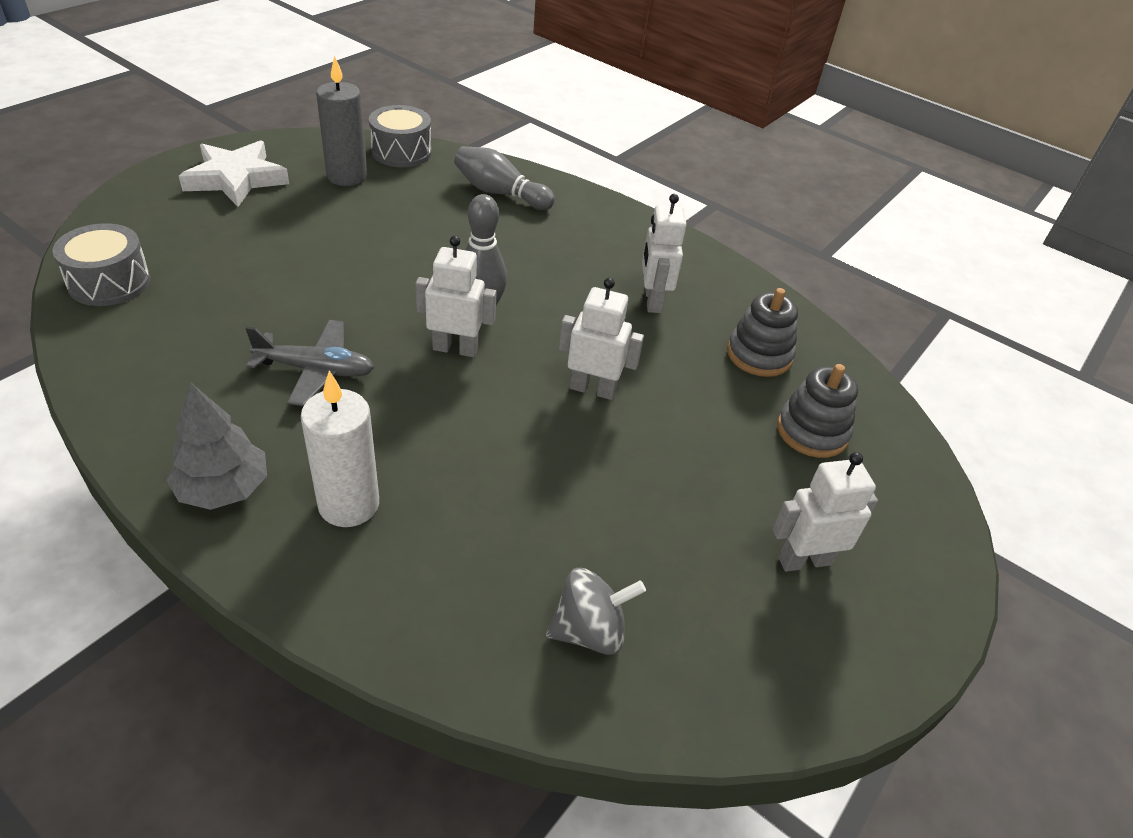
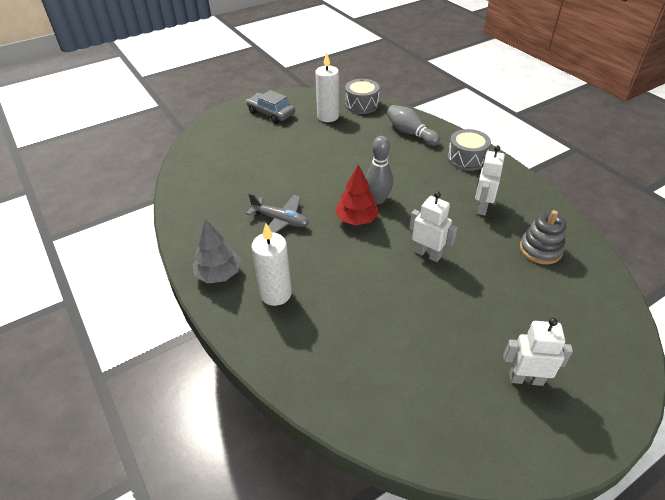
camera: 25 degrees right, 0 degrees up
(109, 282) = (196, 162): grey drum -> grey drum (466, 159)
(236, 179) = (271, 113): white star -> grey car
(347, 176) = (328, 116): grey candle -> white candle
(455, 349) = (356, 219): white robot -> red tree
(589, 631) = (381, 388): grey spinning top -> none
(812, 432) = (559, 302): grey stacking toy -> none

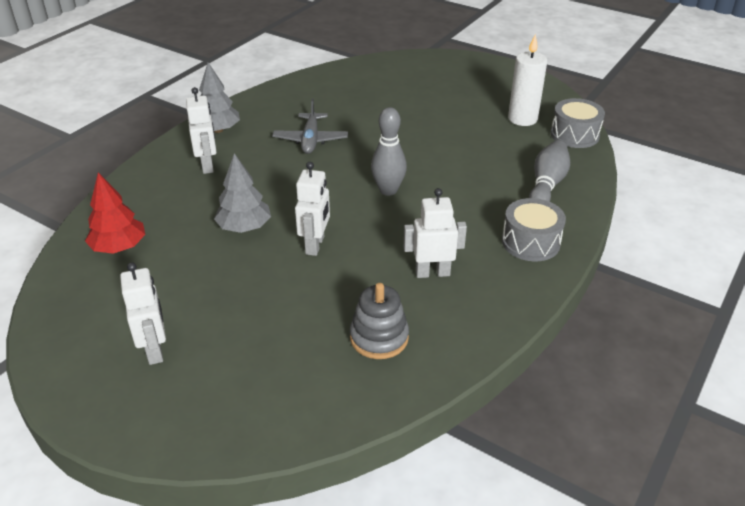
camera: 65 degrees right, 5 degrees down
(271, 113) = (491, 83): grey car -> none
(276, 294) = (207, 165): white candle -> white robot
(356, 219) = (343, 184): red tree -> red tree (119, 247)
(385, 289) = (244, 227): none -> grey tree

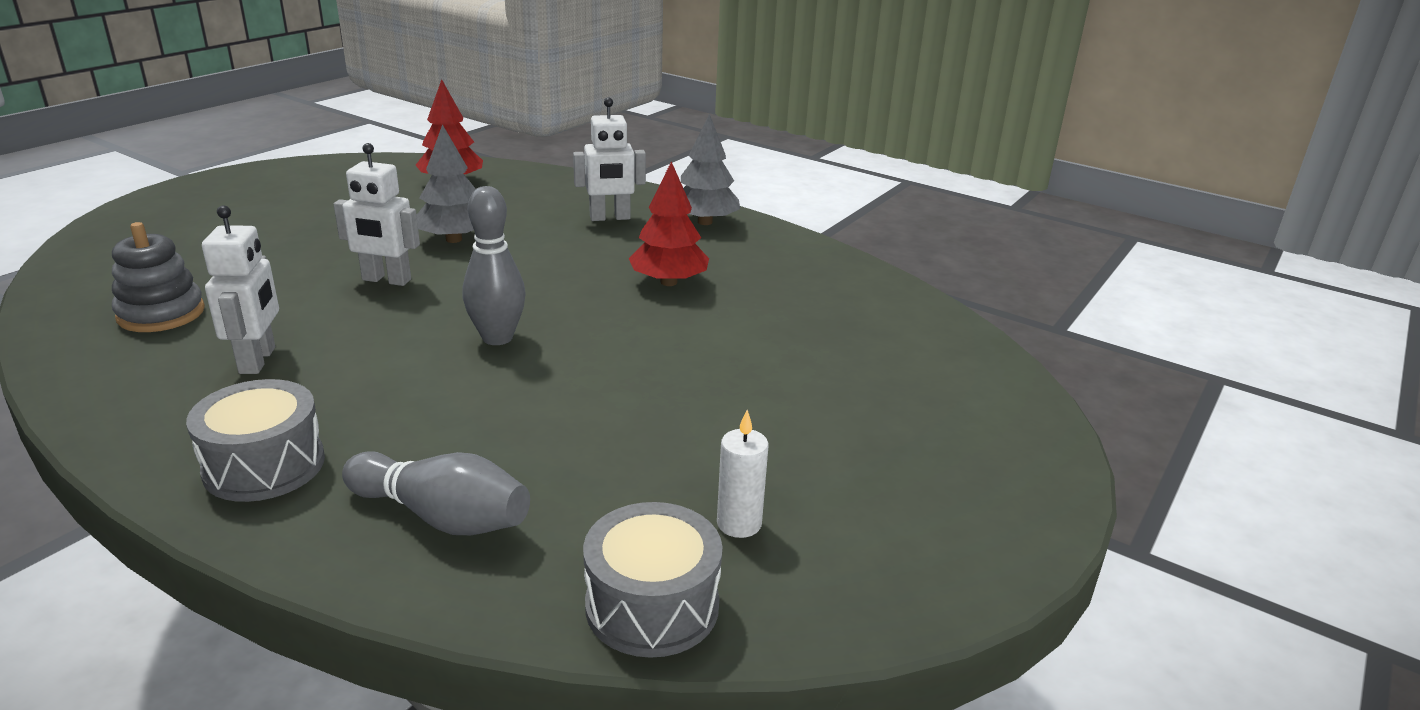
camera: 90 degrees right, 10 degrees down
(155, 350) = (263, 203): white robot -> none
(310, 140) = (668, 282): grey plane -> red tree
(522, 119) = (739, 523): white candle -> white candle, size x0.60

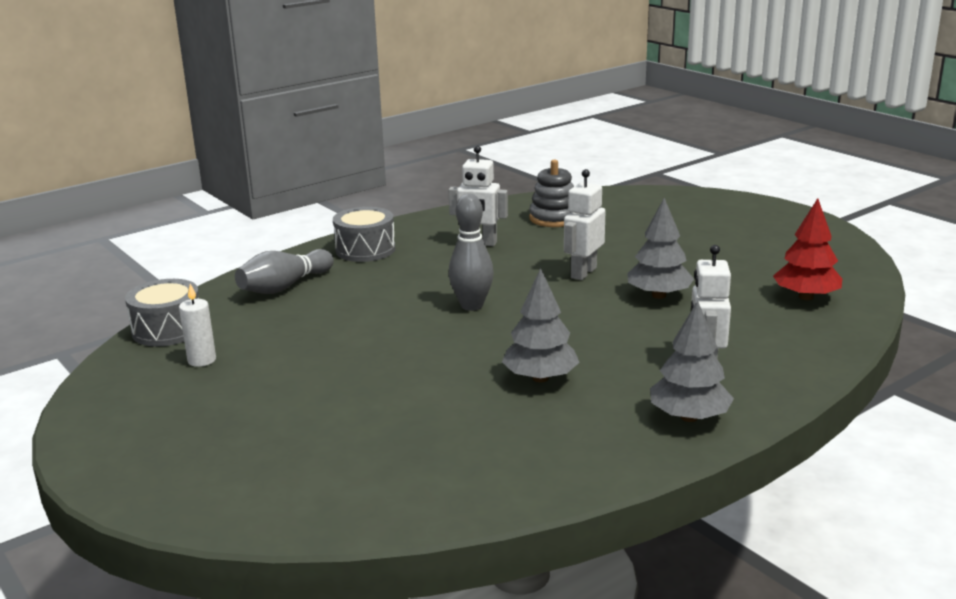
camera: 110 degrees right, 5 degrees down
(668, 282) = (540, 378): red tree -> grey tree

